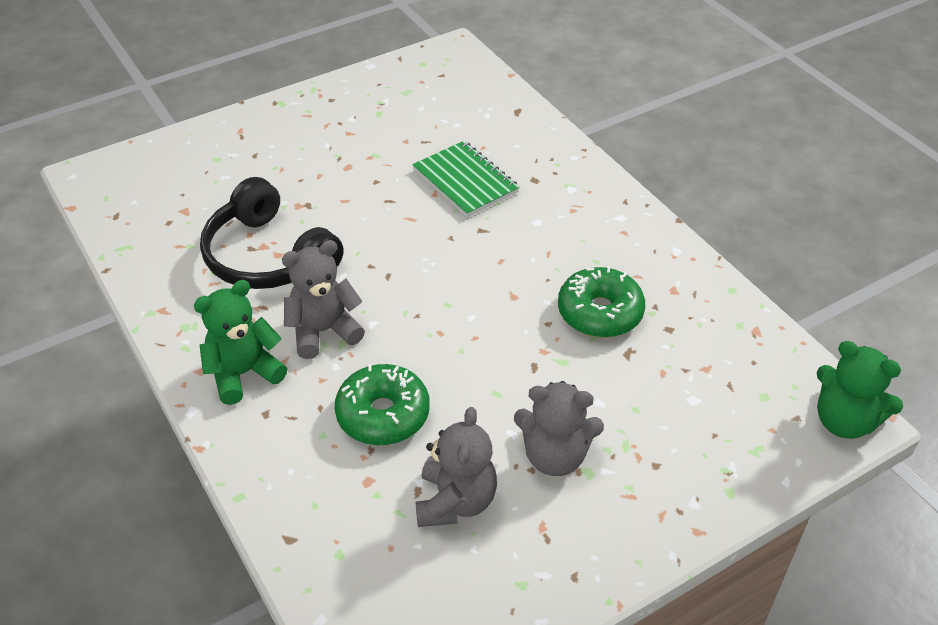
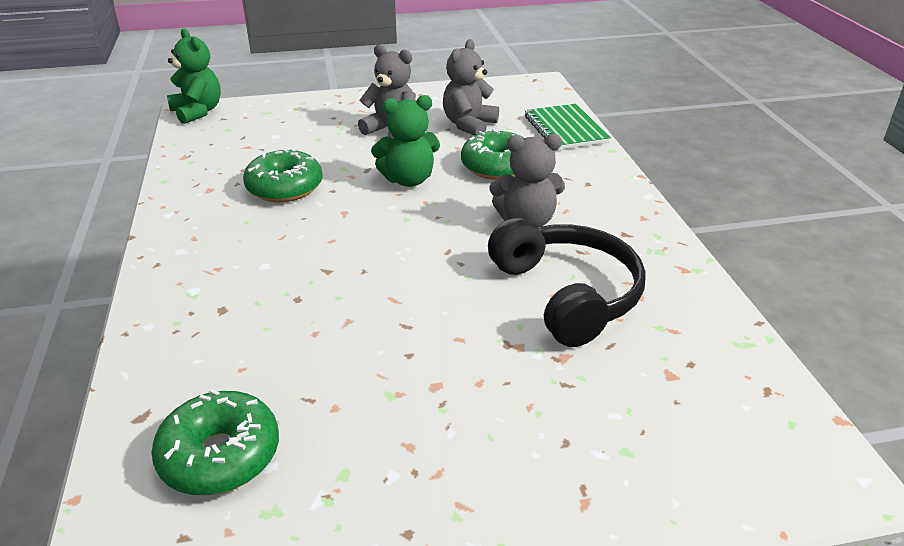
camera: 160 degrees left, 10 degrees down
(243, 373) = (603, 208): green teddy bear -> green teddy bear (408, 180)
(453, 105) = (220, 455): none -> green donut
(465, 181) = (301, 327): green notebook -> green notebook (565, 129)

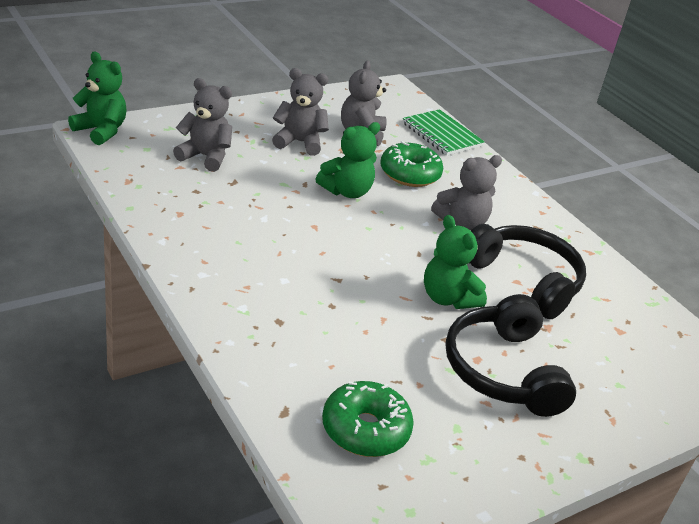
camera: 25 degrees left, 0 degrees up
(280, 139) = (205, 157): none -> grey teddy bear
(285, 188) = (247, 206): green donut -> none
(448, 306) = (448, 298): none -> green teddy bear
(460, 406) = (502, 370): none -> black headphones

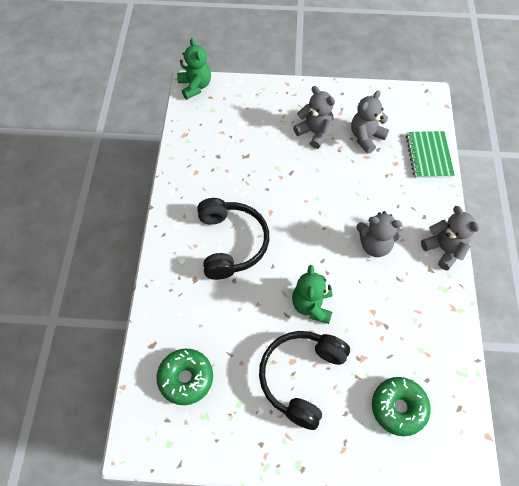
camera: 40 degrees right, 25 degrees up
(205, 157) = (243, 128): grey teddy bear -> grey teddy bear (444, 249)
(346, 191) = (314, 188): green teddy bear -> none
(409, 174) = (372, 187): green donut -> green donut (398, 408)
(524, 280) = (379, 312): black headphones -> black headphones (231, 243)

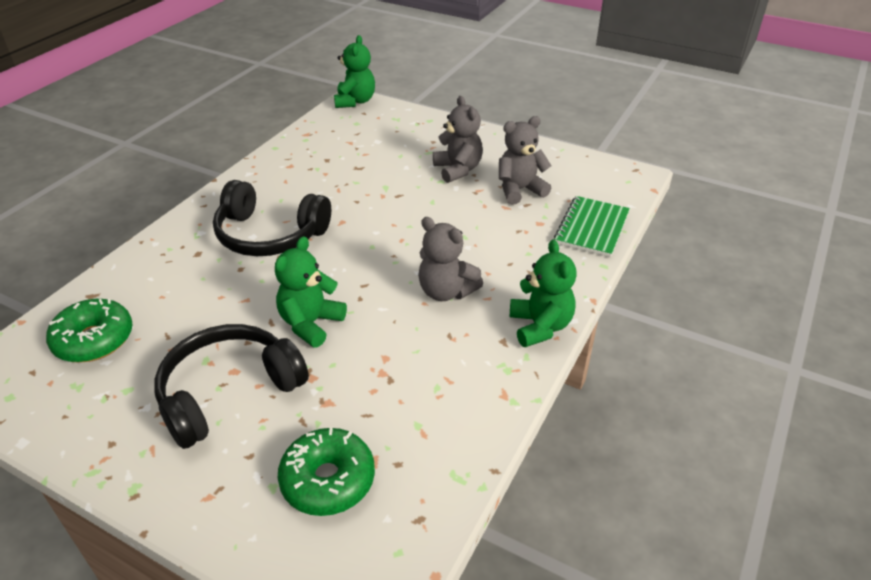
camera: 25 degrees right, 20 degrees down
(231, 243) = (269, 235): black headphones -> black headphones turned 90 degrees clockwise
(444, 249) = (540, 326): grey teddy bear -> green teddy bear

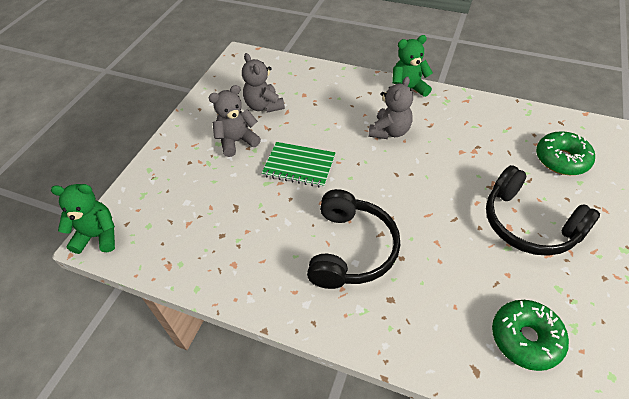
camera: 95 degrees left, 10 degrees up
(311, 324) = (447, 195): green teddy bear -> none
(592, 228) = (306, 72): green notebook -> green notebook (299, 166)

